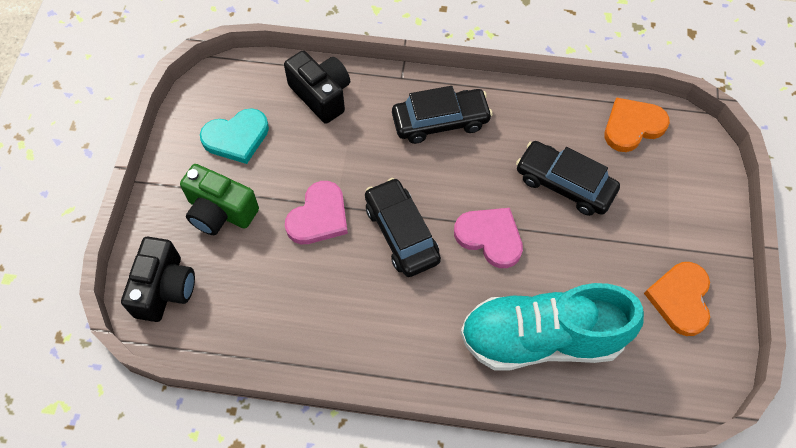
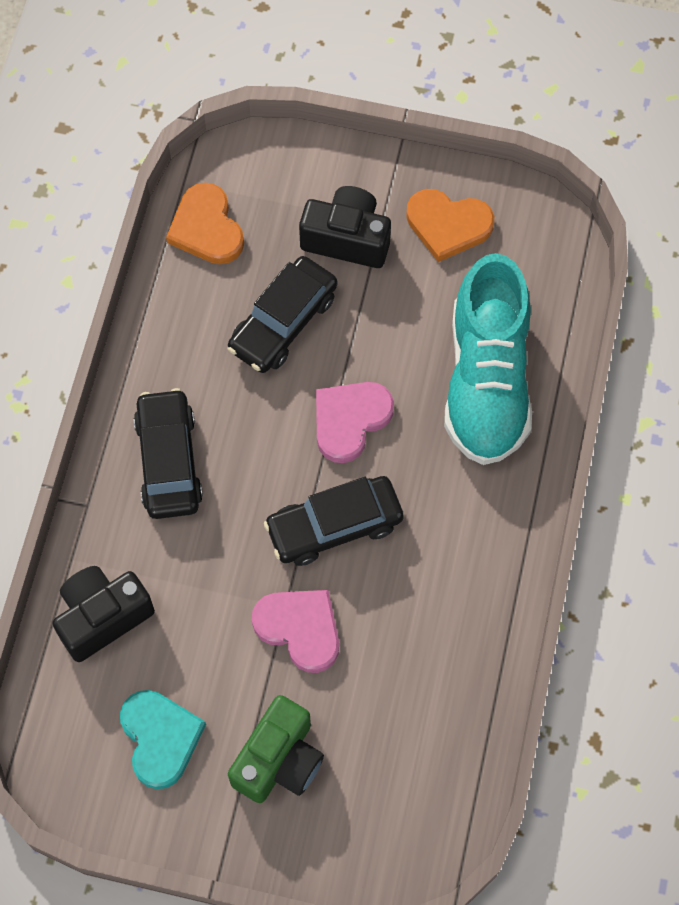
camera: 85 degrees left, 5 degrees up
(165, 288) = (388, 832): black camera -> black camera (347, 239)

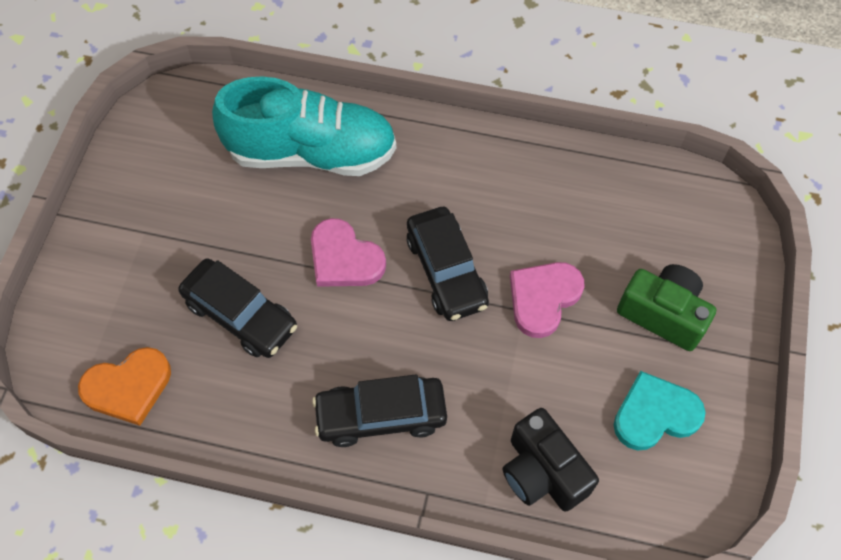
camera: 90 degrees left, 5 degrees down
(347, 239) = (157, 260): black camera -> none
(448, 225) = (155, 178): orange heart -> none

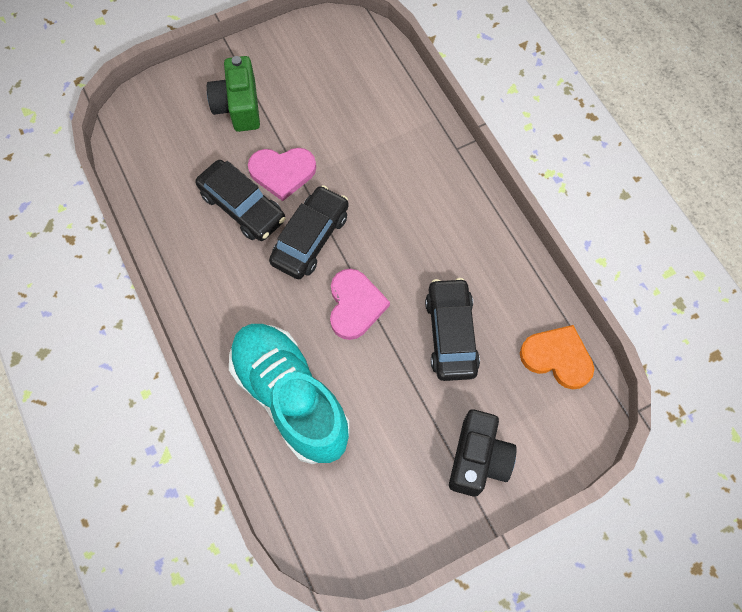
camera: 130 degrees left, 5 degrees up
(381, 415) = (437, 203): black car -> black car (242, 207)
(542, 472) = (392, 104): black camera -> black camera (478, 459)
(655, 414) = (308, 74): turquoise heart -> none

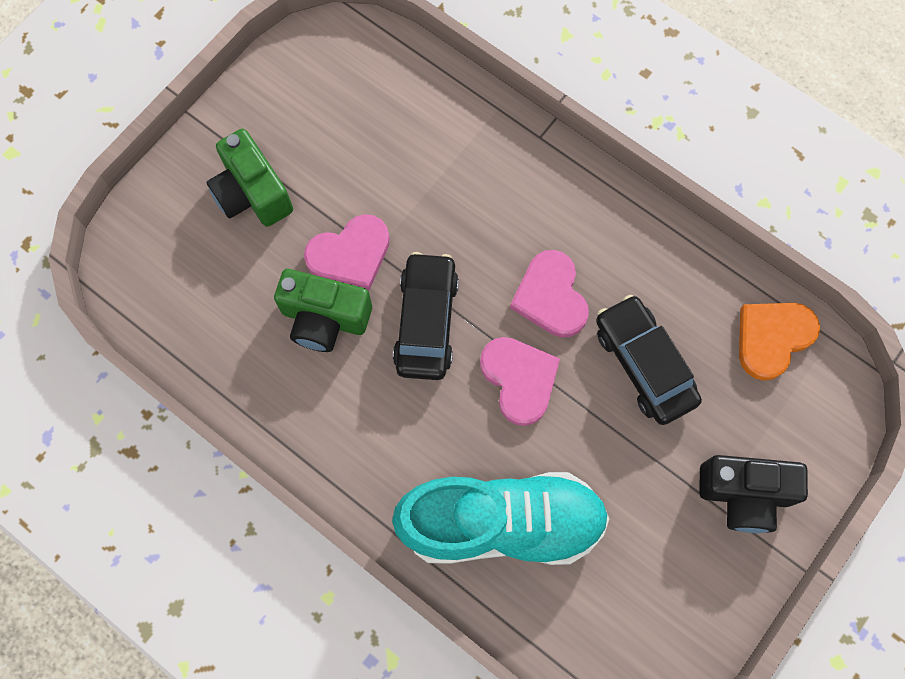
camera: 25 degrees left, 5 degrees up
(242, 207) = (324, 318): black car -> green camera
(290, 397) = (502, 523): turquoise shoe -> turquoise shoe turned 150 degrees clockwise
(407, 259) = (550, 297): none -> pink heart
(478, 459) = (743, 494): black camera -> black camera turned 105 degrees clockwise
(557, 358) = (772, 338): orange heart -> orange heart turned 45 degrees counterclockwise

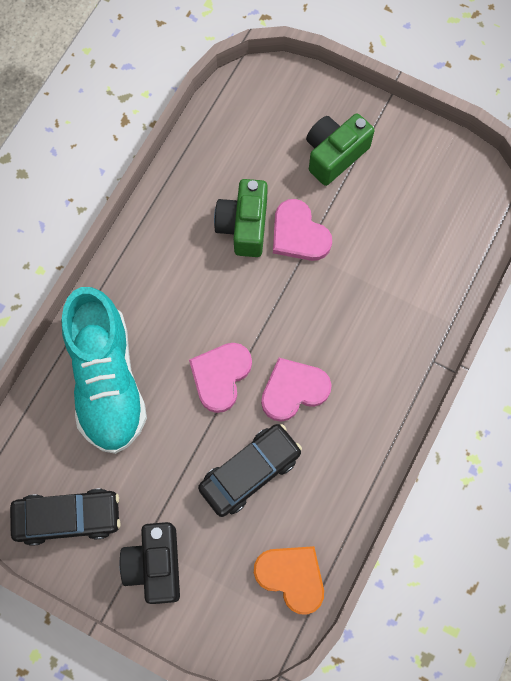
camera: 80 degrees right, 0 degrees up
(426, 322) = (255, 299): black car -> black car (68, 517)
(519, 379) = (220, 376): pink heart -> pink heart turned 150 degrees clockwise

